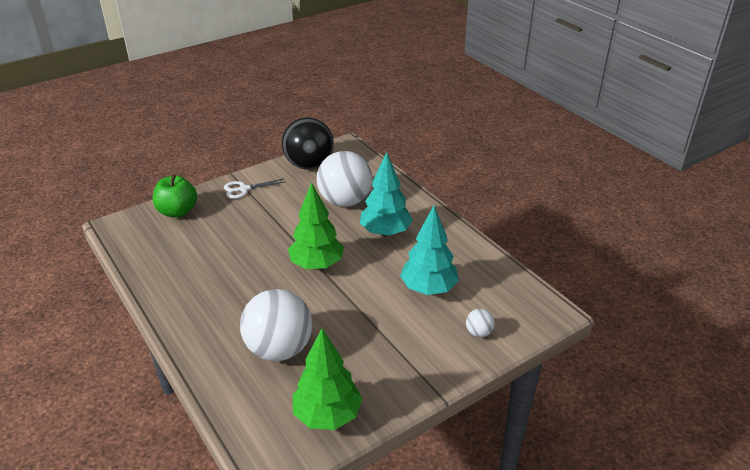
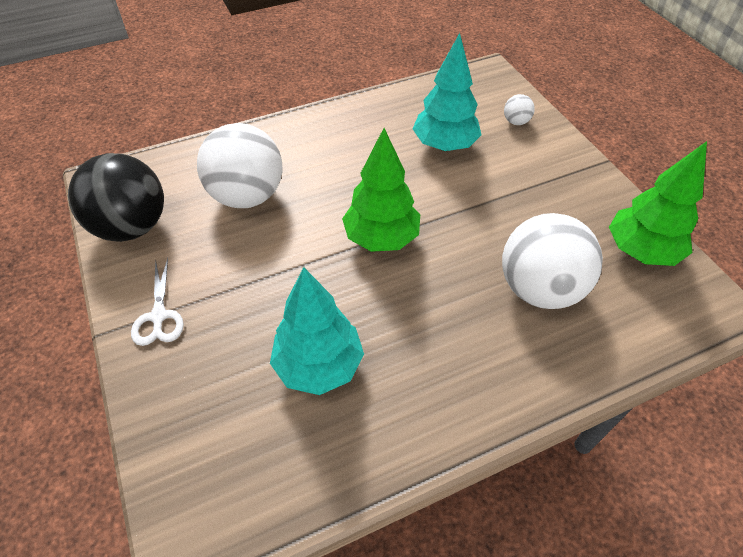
camera: 80 degrees left, 15 degrees up
(177, 211) = (184, 423): green apple -> none
(385, 232) = (331, 166): turquoise tree -> turquoise tree (319, 366)

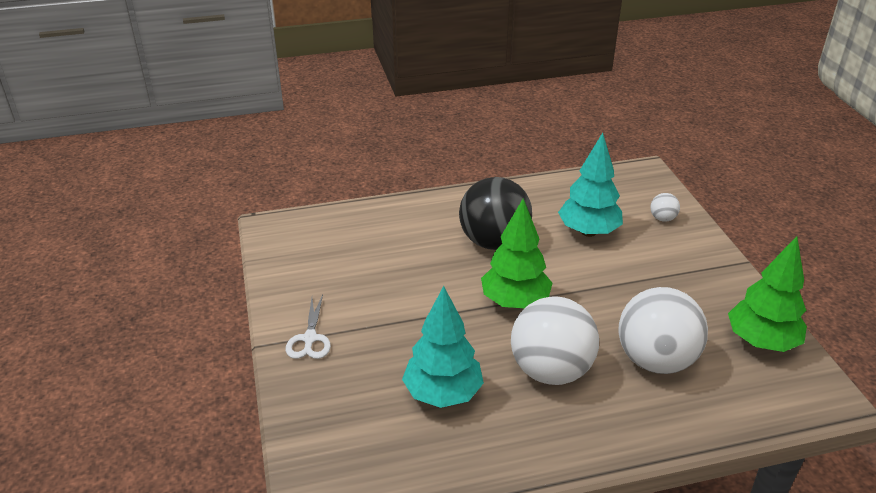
camera: 10 degrees right, 15 degrees down
(132, 227) = (294, 267): black ball -> black ball (494, 242)
(247, 196) = (398, 254): white ball -> white ball (550, 370)

